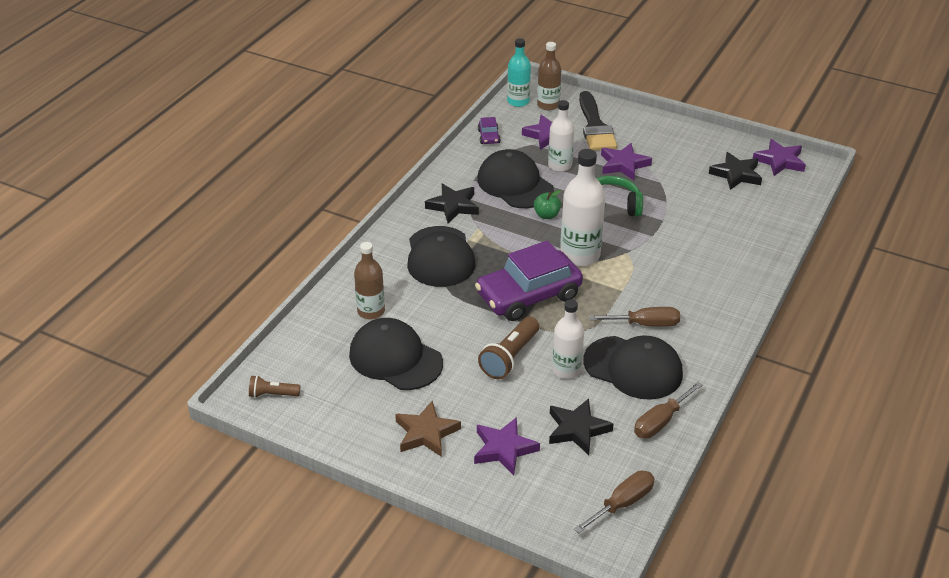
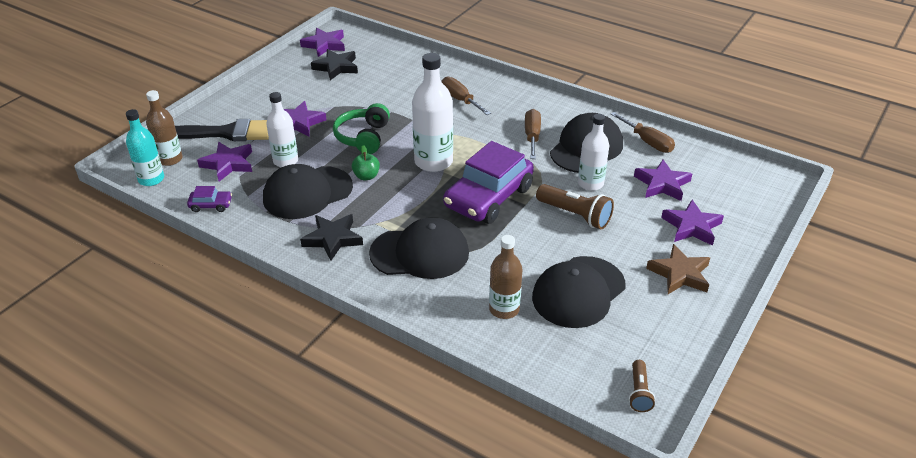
camera: 85 degrees left, 0 degrees up
(528, 295) = (488, 197): purple car -> purple car turned 60 degrees clockwise
(577, 429) = (662, 184): black star -> purple star
(622, 503) = (738, 169): brown screwdriver -> brown screwdriver (460, 100)

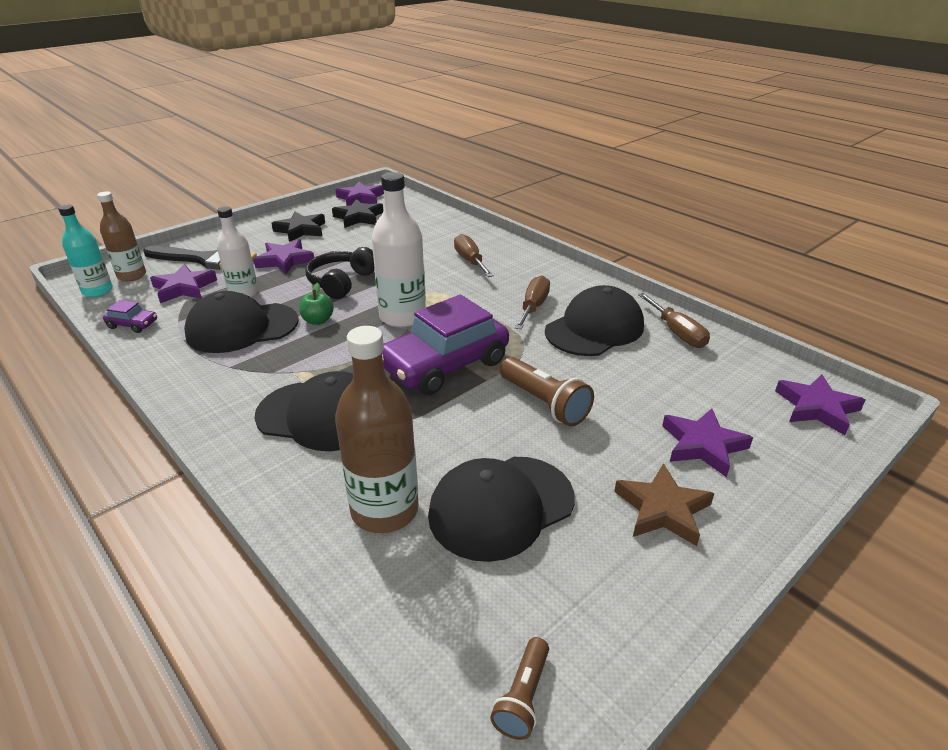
camera: 15 degrees right, 5 degrees down
(333, 239) = (232, 381): black star -> black star (301, 230)
(363, 137) = (341, 282): green headphones -> black headphones
(504, 309) = (384, 510): brown bottle -> brown bottle, size x1.53
(590, 183) = (582, 369): white bottle -> none
(662, 184) = (678, 384): purple star -> purple star (816, 408)

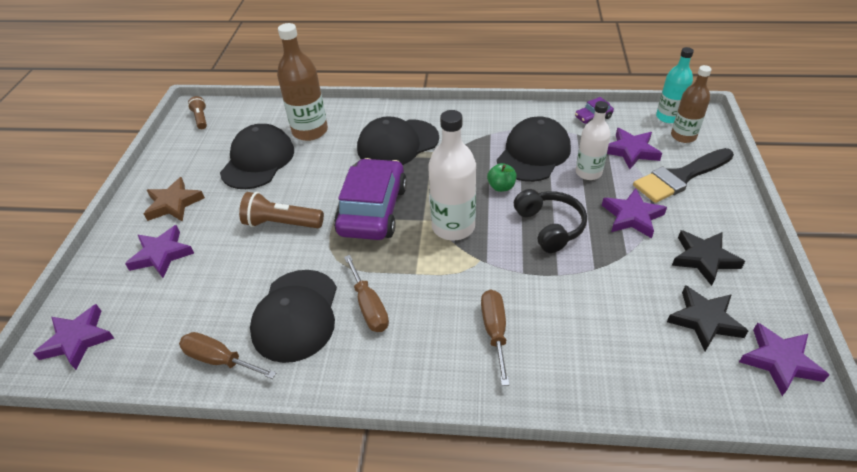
camera: 140 degrees right, 10 degrees up
(470, 261) = (495, 331): brown screwdriver -> brown screwdriver turned 120 degrees counterclockwise

